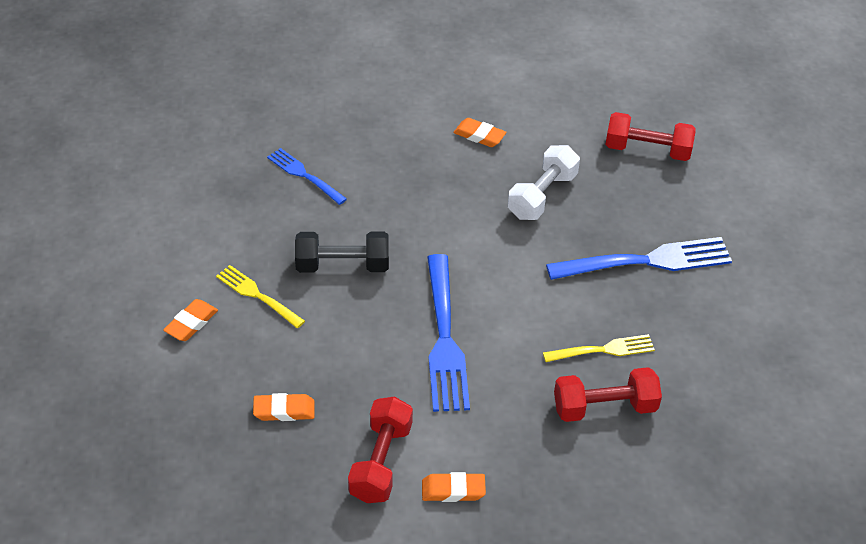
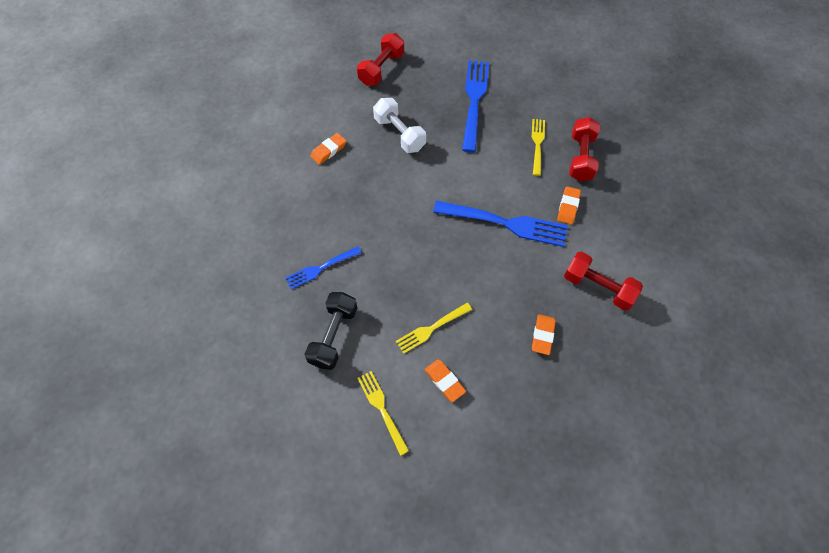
camera: 70 degrees left, 15 degrees up
(141, 275) = (382, 409): none -> yellow fork
(342, 265) = (421, 266): black dumbbell -> black dumbbell (334, 335)
(453, 490) = (627, 253): orange eraser -> orange eraser (568, 207)

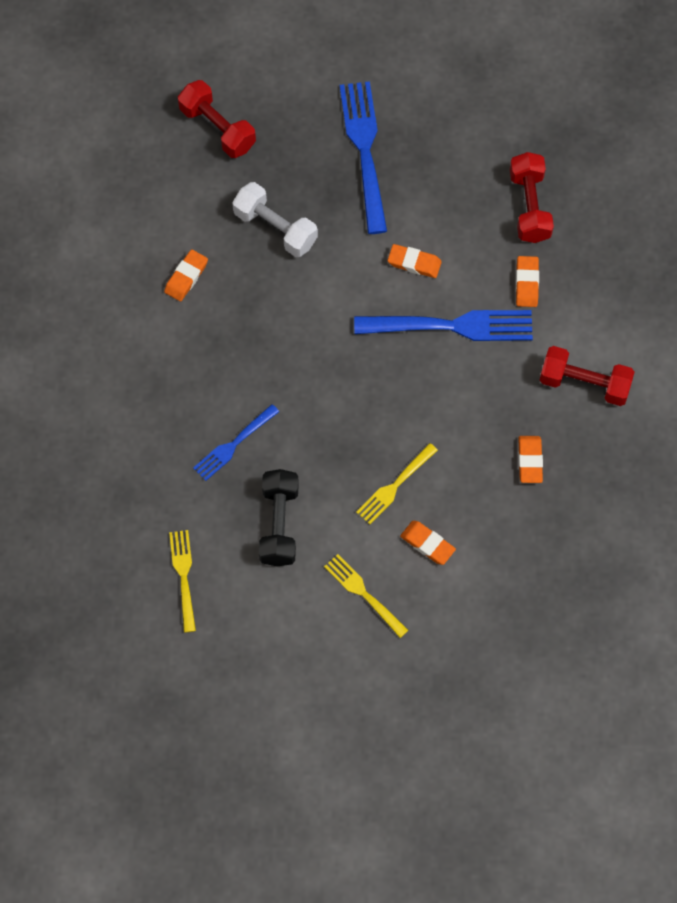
camera: 15 degrees left, 5 degrees up
(381, 69) = (217, 128): red dumbbell -> red dumbbell turned 60 degrees counterclockwise
(489, 176) = (414, 263): none -> orange eraser
(537, 145) = (468, 200): yellow fork -> yellow fork (184, 577)

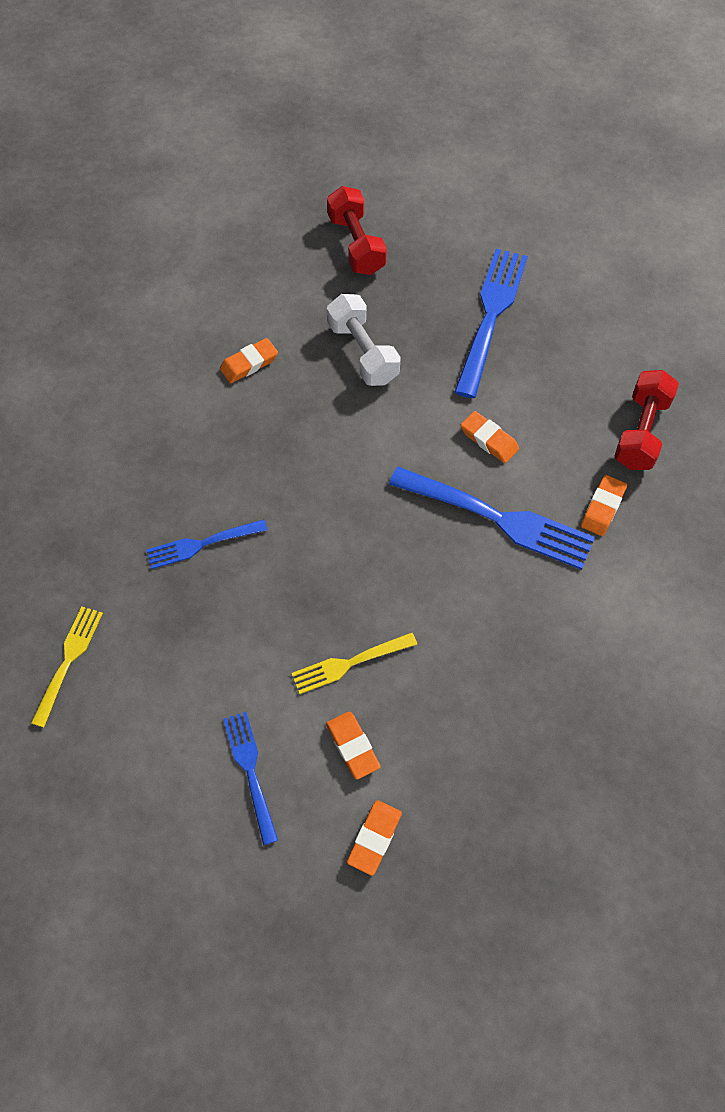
camera: 25 degrees right, 5 degrees down
(279, 524) = (201, 649): black dumbbell -> none
(364, 594) = (251, 772): yellow fork -> blue fork
(530, 461) = (518, 702): orange eraser -> orange eraser (374, 838)
(584, 383) = (621, 642): red dumbbell -> none

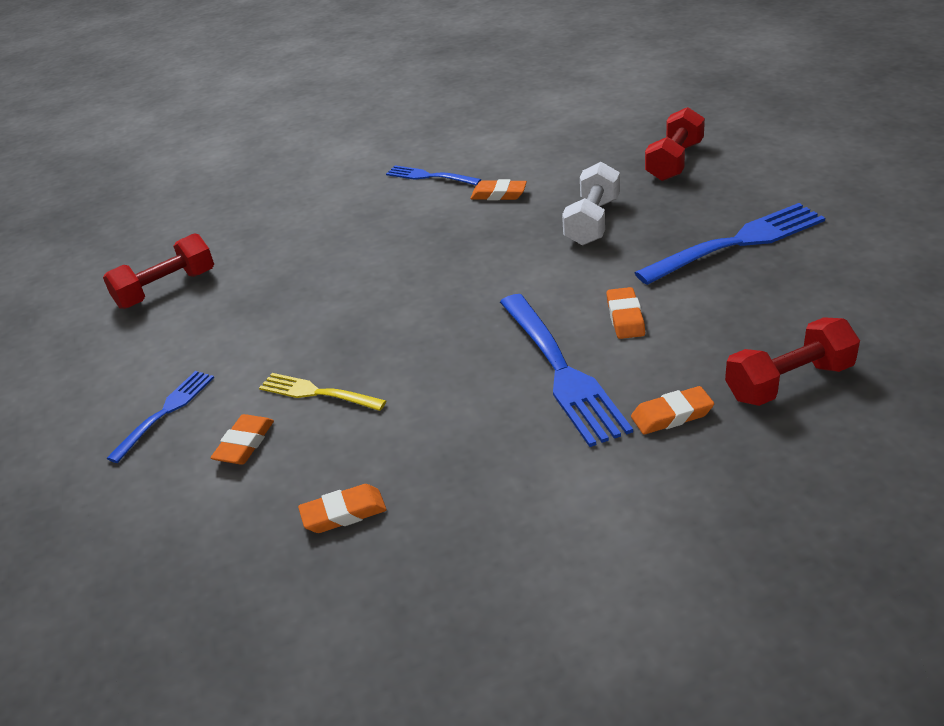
camera: 50 degrees right, 25 degrees down
(68, 661) = (166, 289): yellow fork -> red dumbbell
(203, 543) = (327, 272): blue fork -> blue fork (430, 176)
(374, 838) = (172, 511): orange eraser -> orange eraser (344, 513)

